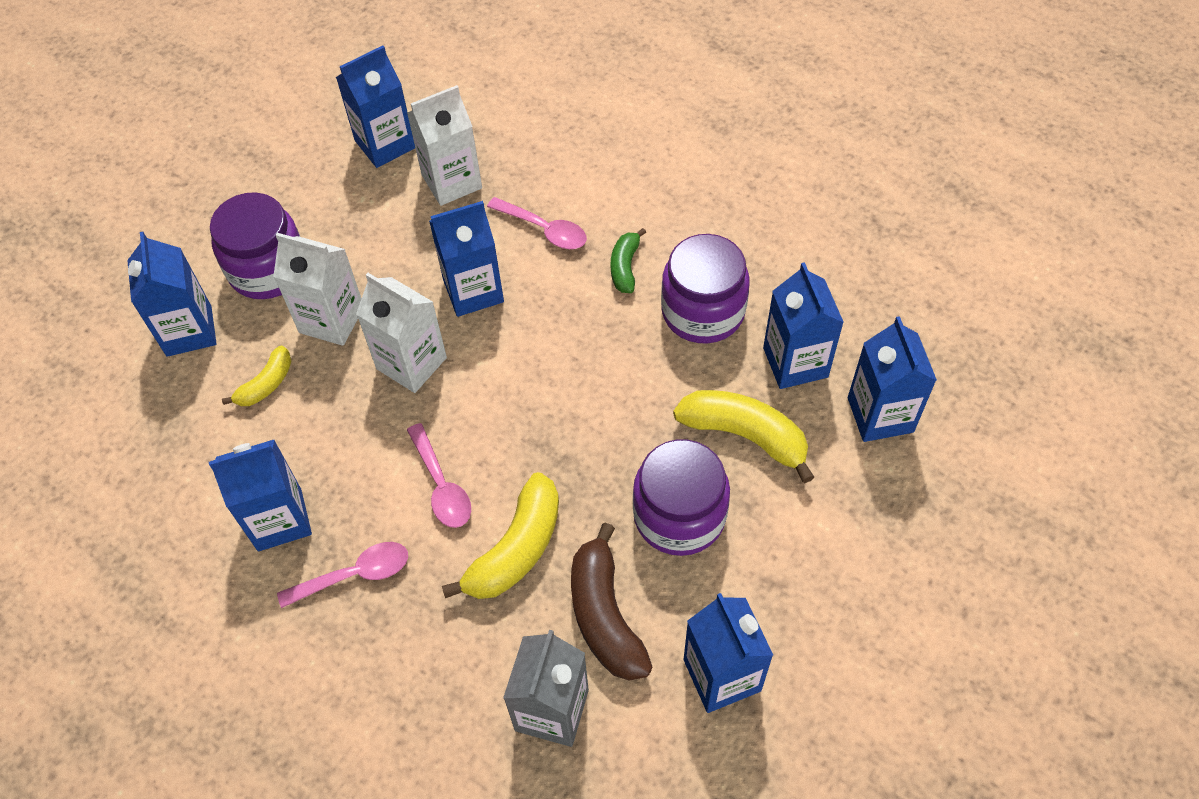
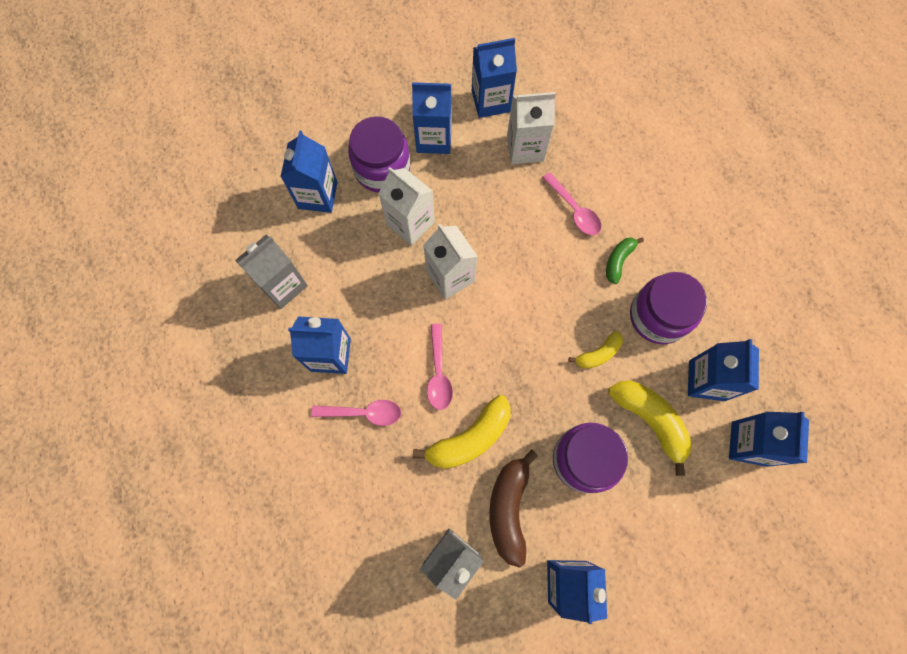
camera: 20 degrees right, 15 degrees up
(178, 458) = (283, 285): none -> grey carton
(266, 384) = (353, 254): yellow banana -> yellow banana (598, 354)
(473, 291) = (509, 238): blue carton -> blue carton (434, 138)

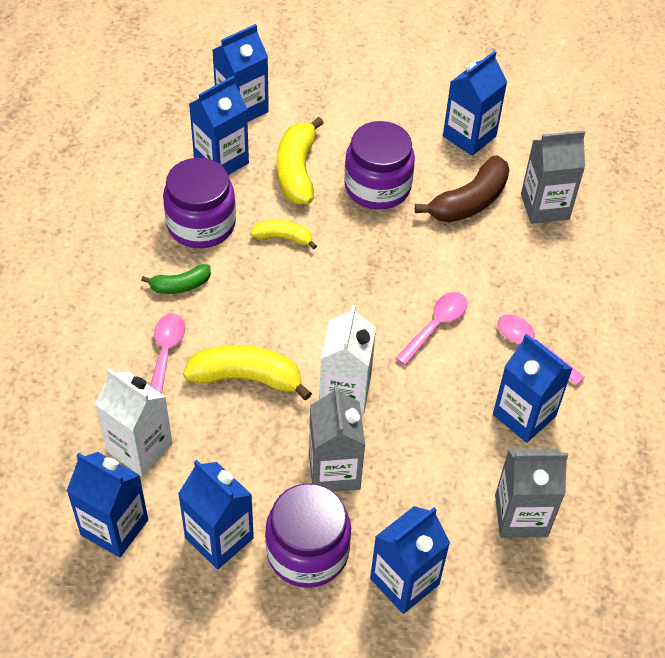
camera: 140 degrees left, 20 degrees down
(410, 223) = (334, 471): white carton -> grey carton
(470, 438) = (455, 263): yellow banana -> yellow banana (246, 378)

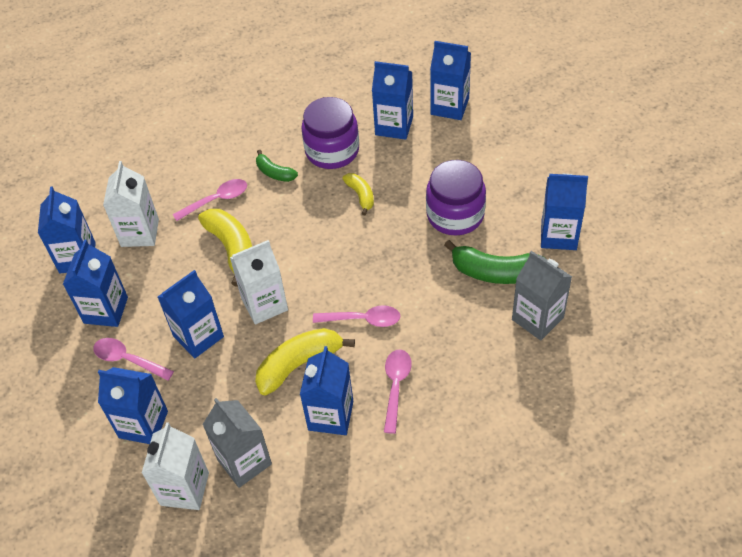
camera: 60 degrees right, 0 degrees up
(297, 171) = (424, 166): yellow banana -> yellow banana (299, 364)
(307, 552) = (128, 360): purple jar -> pink spoon
(334, 471) = (198, 336): grey carton -> blue carton
(469, 201) = (495, 272): brown banana -> green banana
(513, 585) = (184, 489): none -> white carton

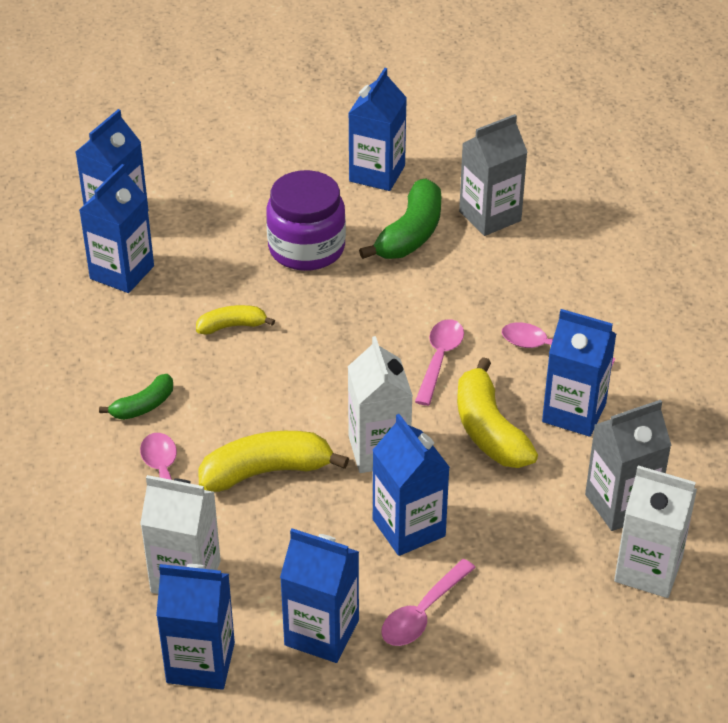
camera: 80 degrees left, 10 degrees down
(143, 424) = (538, 605): blue carton -> none
(332, 150) = (134, 340): purple jar -> none

